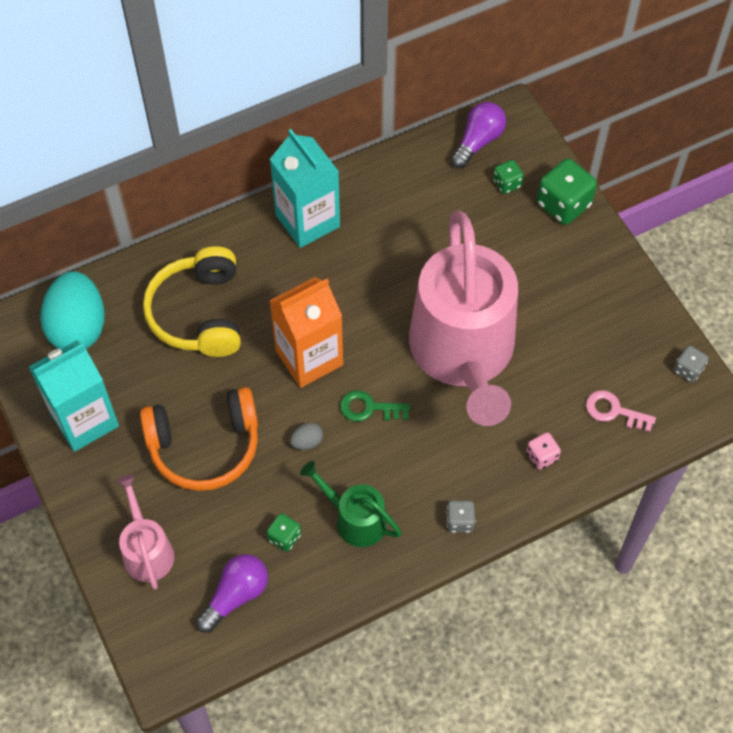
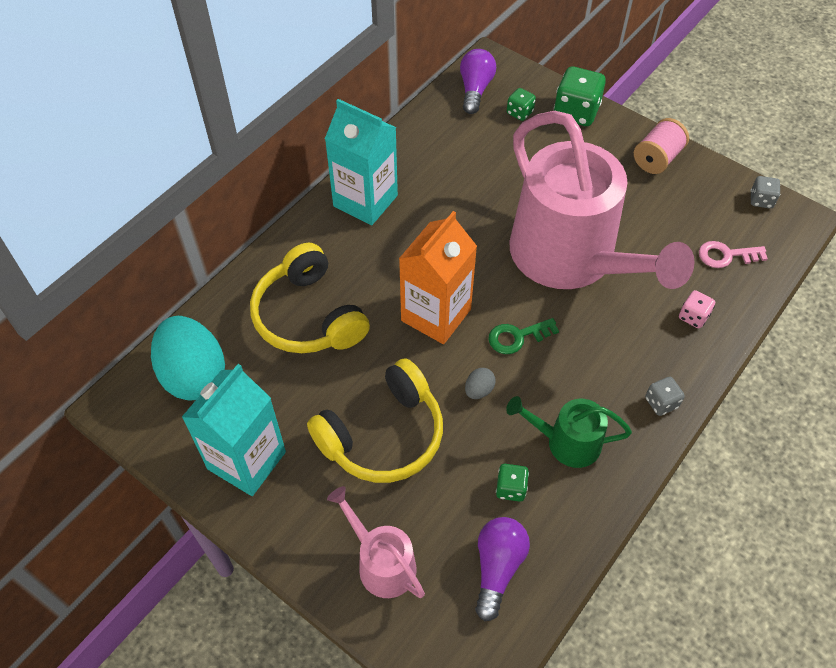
camera: 25 degrees left, 5 degrees down
(205, 446) = (383, 435): orange headphones -> yellow headphones
(612, 286) = (657, 159): none -> pink spool

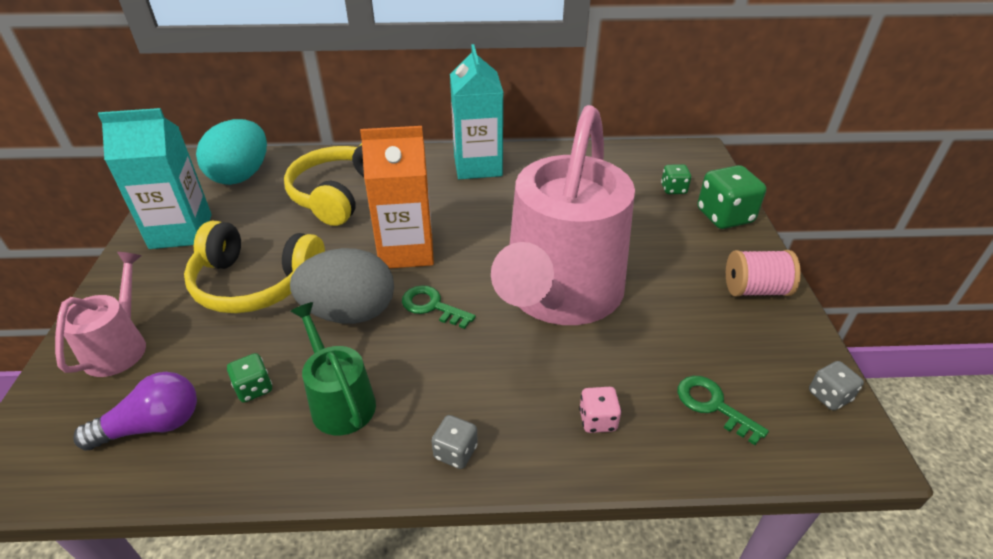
camera: 50 degrees right, 15 degrees down
(475, 89) = (659, 159): purple light bulb -> none
(479, 390) = (350, 312): grey egg -> grey egg, size x2.49
(726, 255) = (713, 405): pink key -> green key

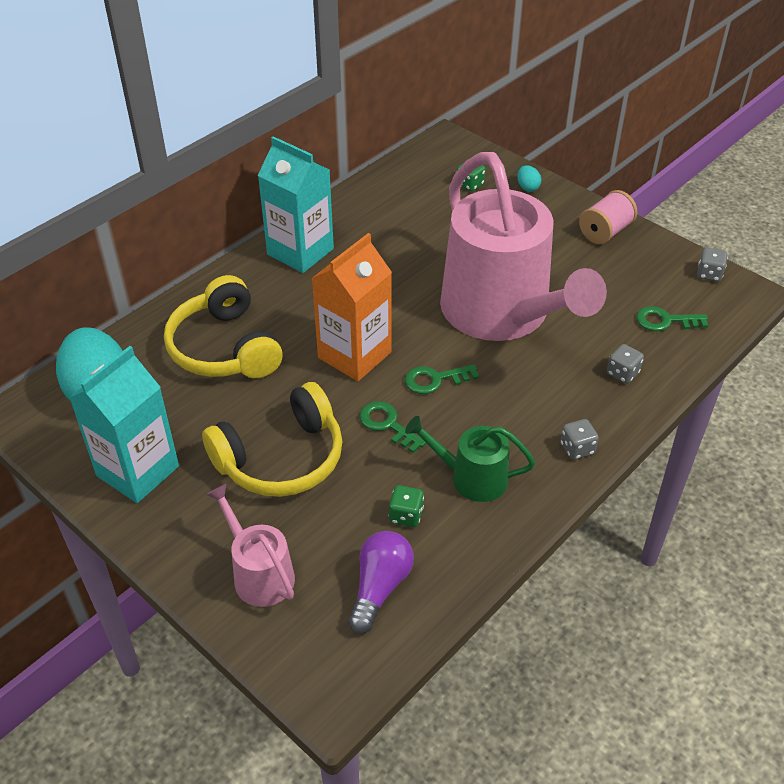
camera: 45 degrees left, 5 degrees up
(350, 312) = (387, 424): grey egg -> green key
(597, 420) = (622, 373): pink dice -> grey dice
(724, 216) = (527, 187): green dice -> turquoise egg

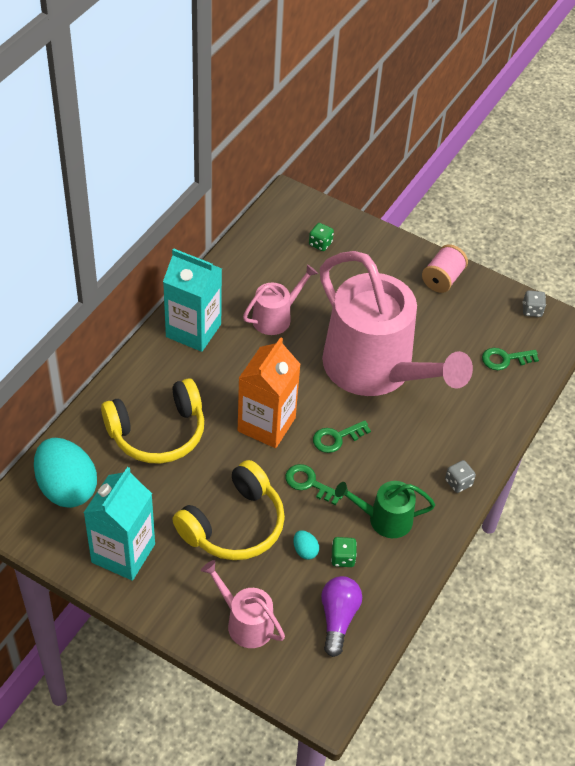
camera: 15 degrees left, 5 degrees up
(224, 348) = (158, 432): yellow headphones -> yellow headphones turned 75 degrees counterclockwise
(398, 249) = (275, 317): none -> pink watering can
(527, 187) = (369, 241): turquoise egg -> turquoise egg (305, 551)
(622, 373) = (480, 412): grey dice -> none

